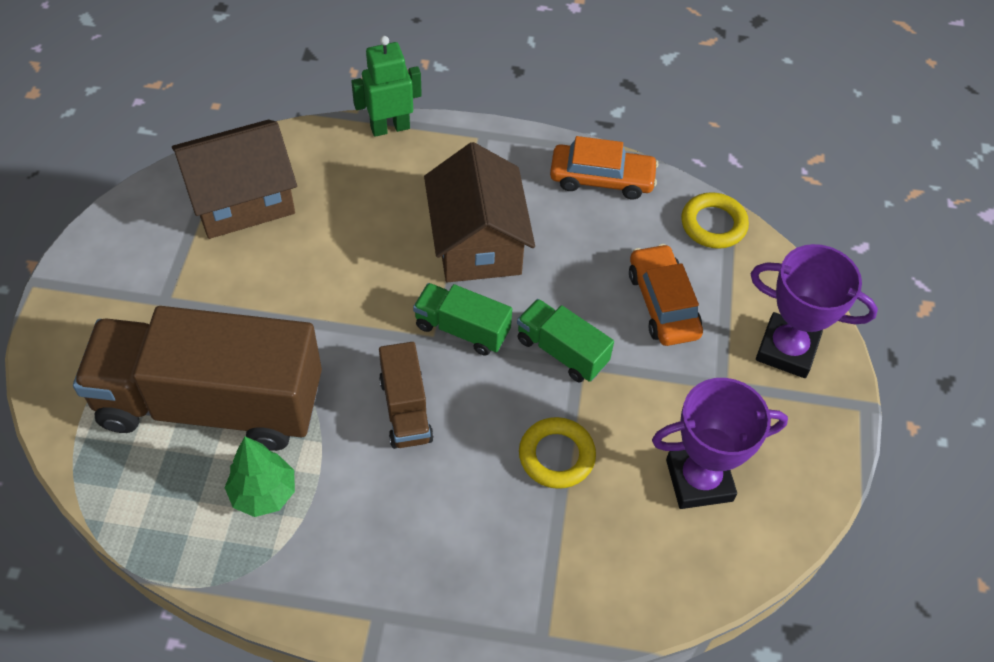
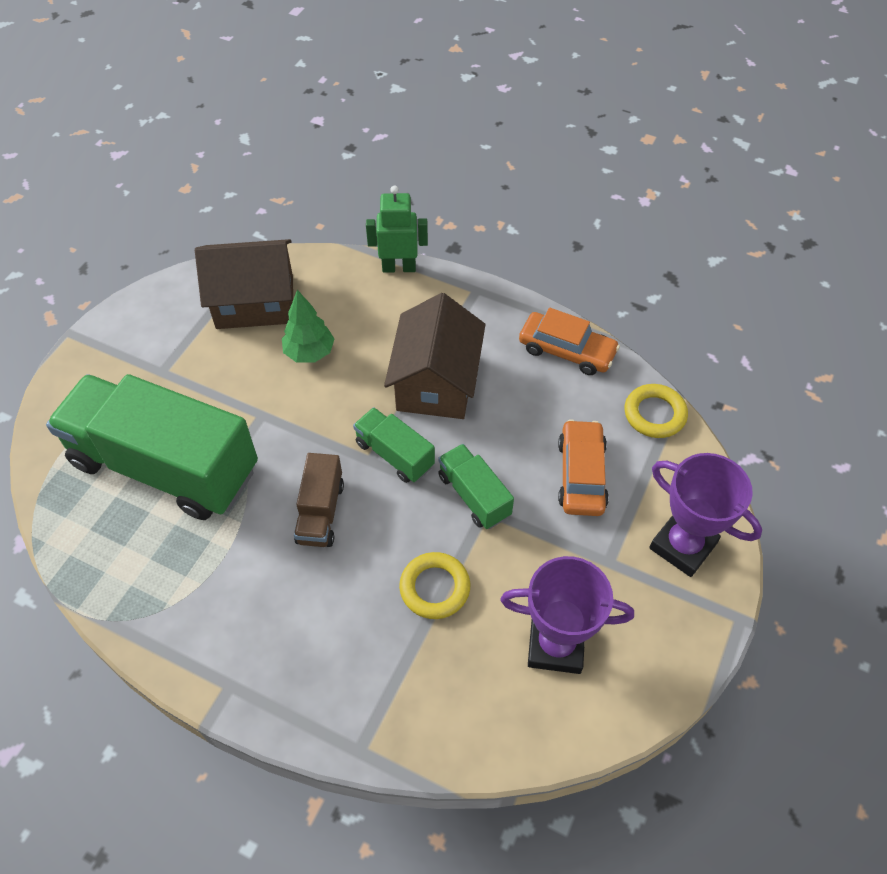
camera: 20 degrees right, 0 degrees up
(211, 403) = (165, 466): brown truck -> green truck
(264, 493) = (177, 554): green tree -> green tree (309, 353)

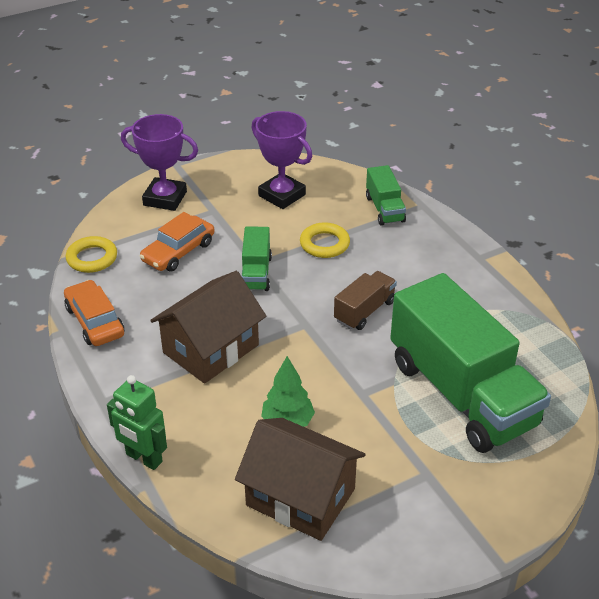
camera: 145 degrees left, 15 degrees down
(394, 455) = (285, 319): green truck -> green truck (384, 209)
(682, 546) = (165, 198): purple trophy -> purple trophy turned 60 degrees counterclockwise

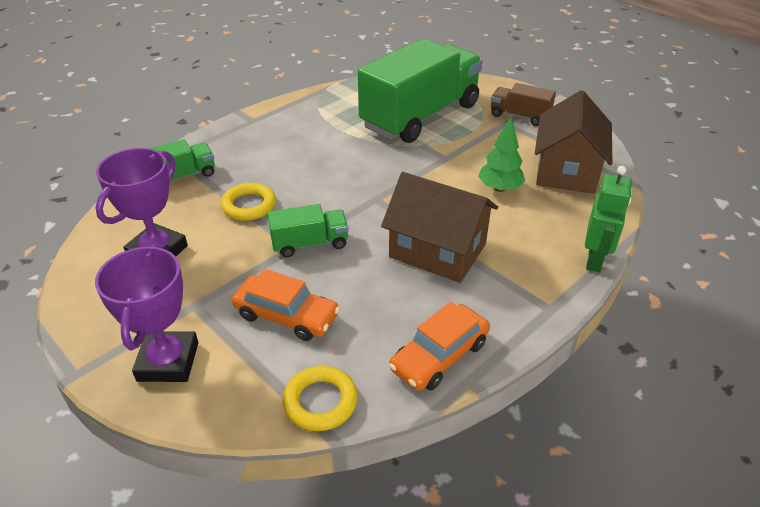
camera: 105 degrees left, 0 degrees up
(364, 311) = (345, 169): brown truck -> brown truck (519, 116)

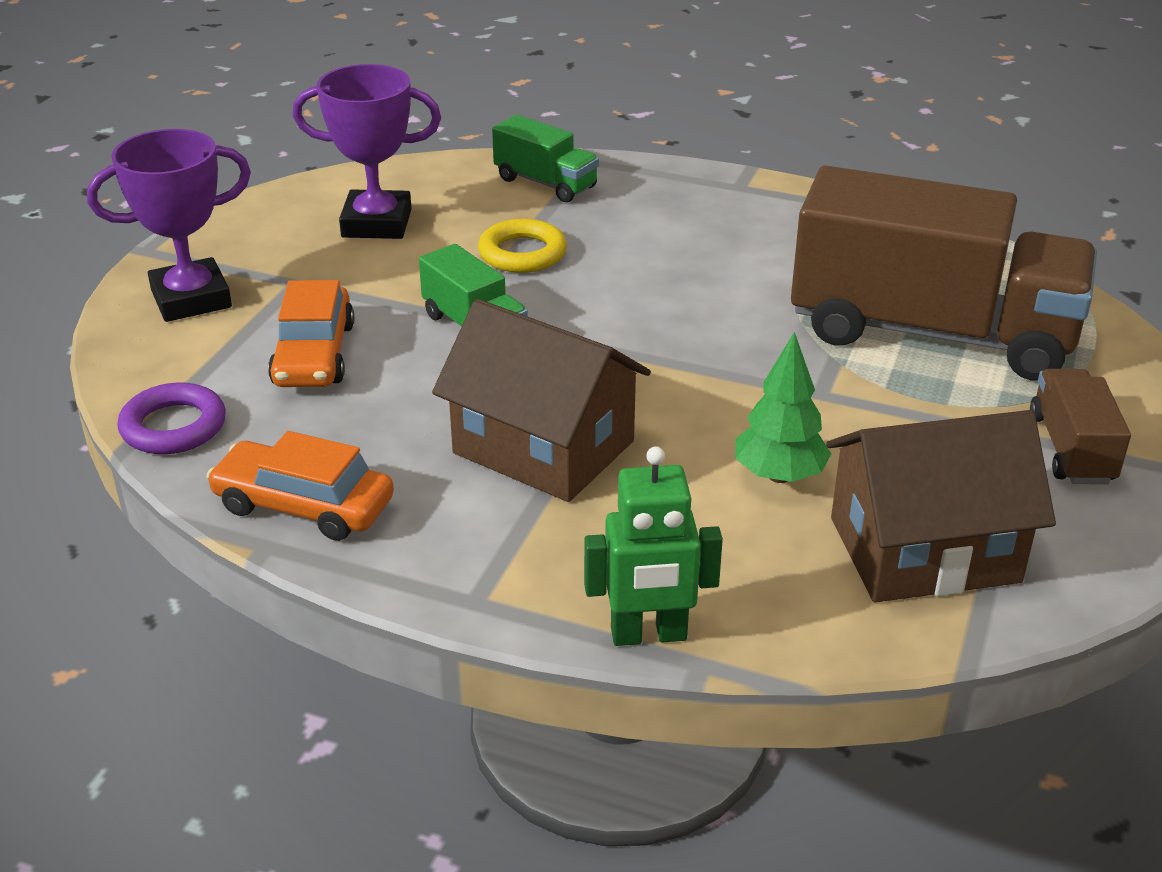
camera: 65 degrees right, 5 degrees down
(320, 402) = (173, 426): yellow ring -> purple ring
(420, 116) = (931, 333): green truck -> brown truck
(437, 250) = (543, 447): brown house -> brown house turned 60 degrees counterclockwise

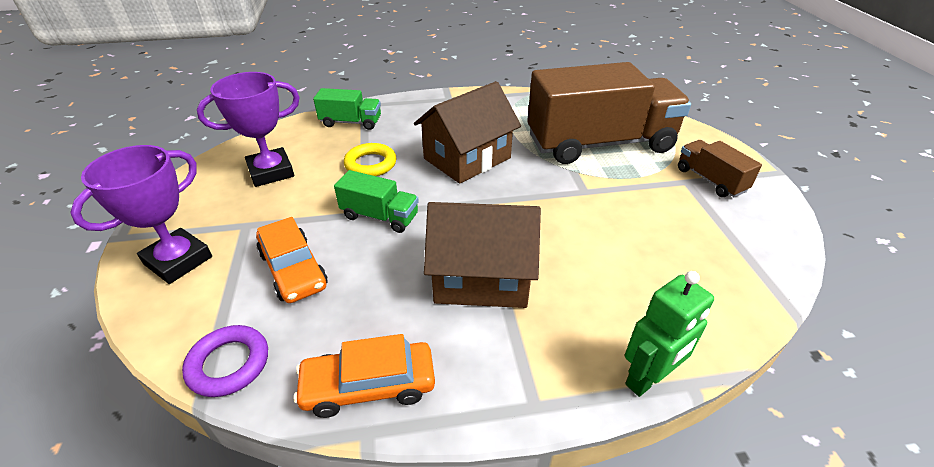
camera: 30 degrees left, 5 degrees up
(779, 475) = (611, 244): green tree -> none
(924, 550) = (712, 258): brown house -> brown house (467, 158)

